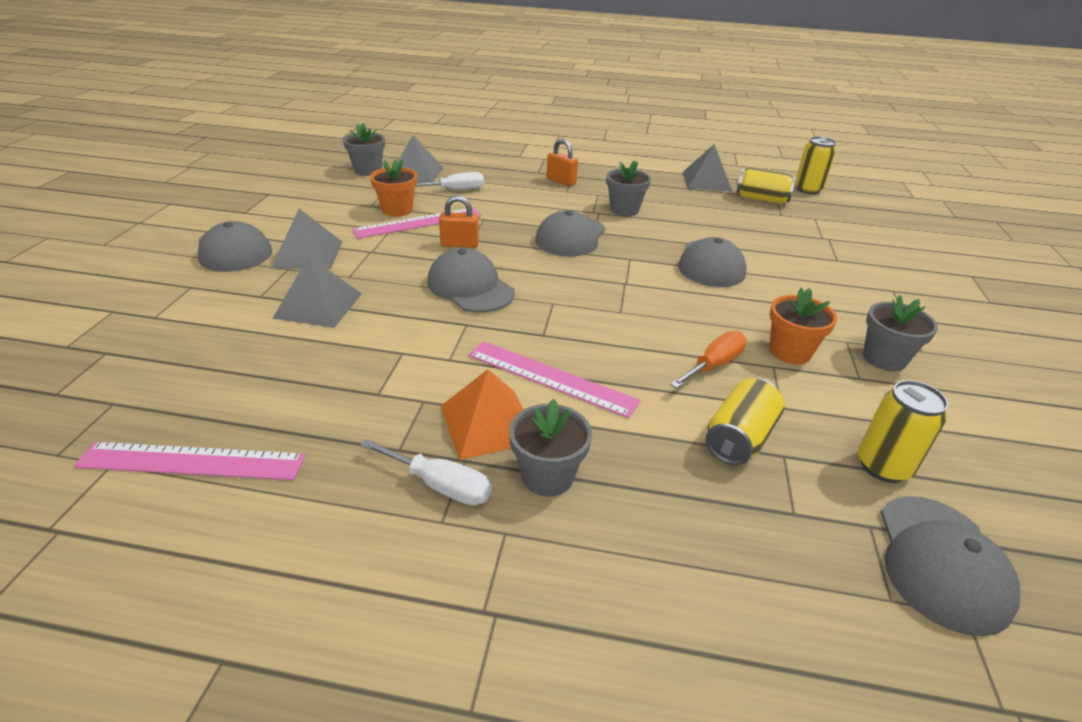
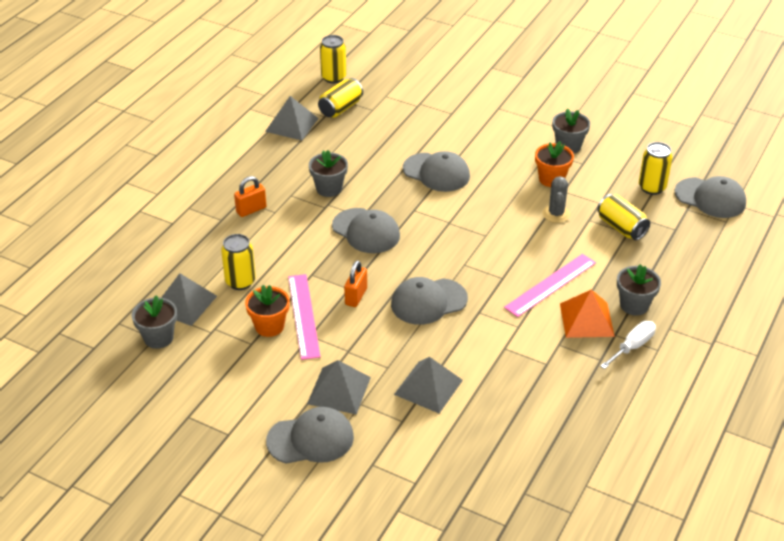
camera: 70 degrees left, 5 degrees up
(192, 461) = (591, 448): pink ruler -> none
(455, 190) = (240, 282): white screwdriver -> yellow can
(714, 365) = (556, 214): orange screwdriver -> grey cactus

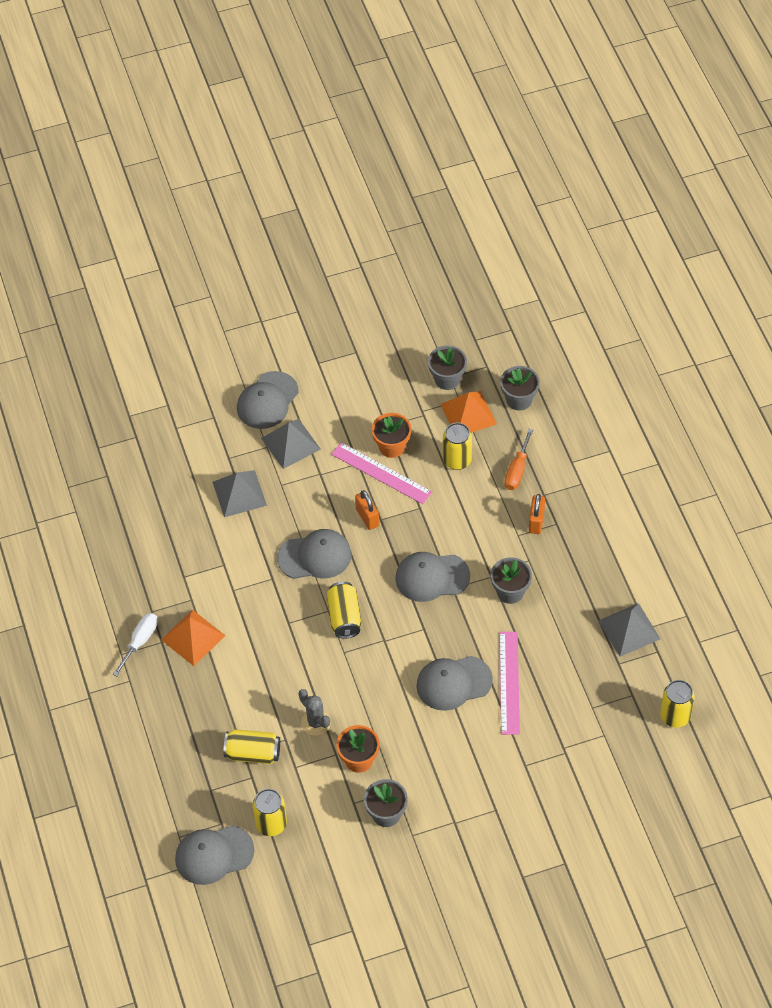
camera: 135 degrees right, 15 degrees up
(184, 303) = (468, 414): grey pyramid -> orange pyramid
(213, 245) = (517, 470): none -> orange screwdriver
(340, 108) = (618, 684): yellow can -> yellow can (344, 617)
(428, 301) = (315, 556): grey cap -> grey cap turned 60 degrees clockwise
(550, 285) = (248, 647): pink ruler -> pink ruler (509, 682)
(632, 346) = (140, 641): white screwdriver -> white screwdriver turned 150 degrees counterclockwise
(634, 305) = (172, 680): grey flower pot -> grey flower pot (519, 399)

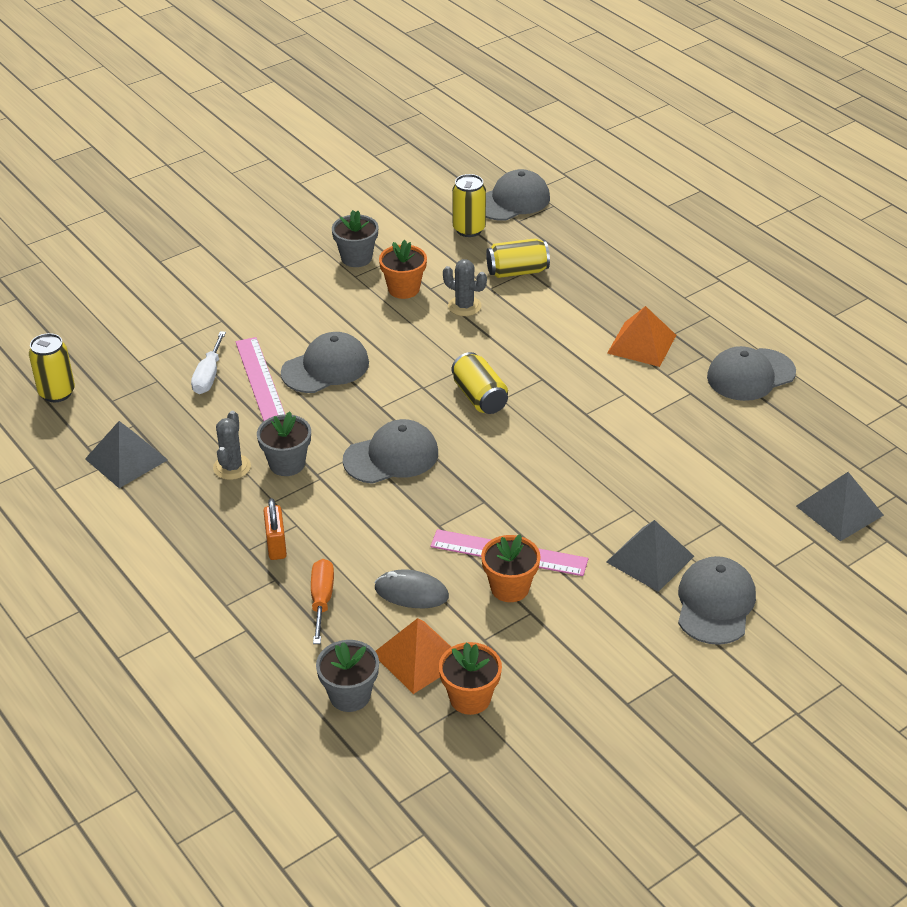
camera: 160 degrees right, 15 degrees down
(140, 641) = (697, 328): white screwdriver -> white screwdriver (208, 376)
(239, 493) = (681, 487): grey pyramid -> grey pyramid (839, 510)
(315, 556) = (546, 445): grey cap -> grey cap (750, 375)
(367, 517) = (502, 499): orange padlock -> none
(447, 379) = (470, 698): grey flower pot -> orange flower pot
(457, 460) = (411, 592): yellow can -> grey mouse
(551, 600) = (232, 467): none -> grey cactus

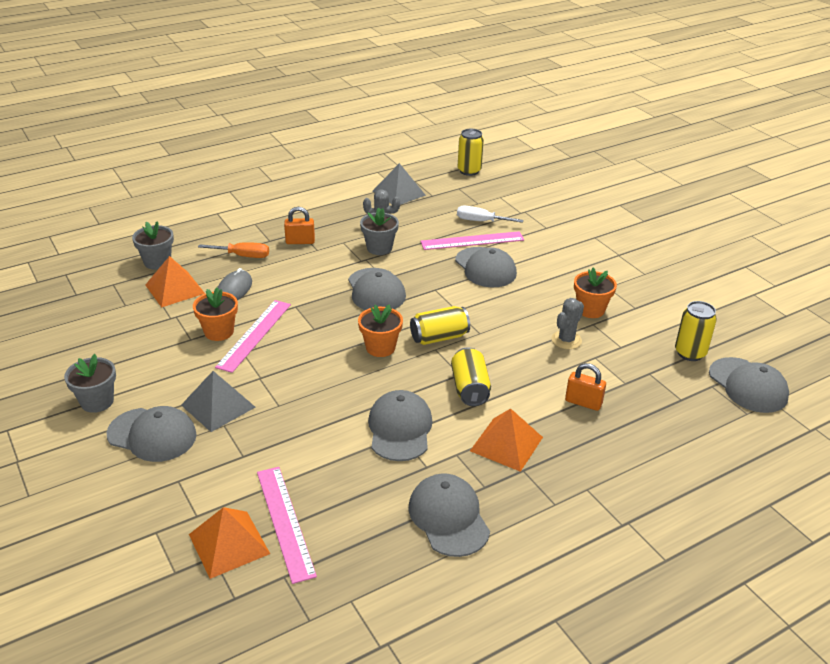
camera: 95 degrees right, 5 degrees down
(356, 258) = (634, 289): grey flower pot -> grey flower pot (97, 401)
(470, 698) = (128, 306): orange flower pot -> orange flower pot (380, 347)
(517, 271) = (623, 376): yellow can -> yellow can (469, 388)
(566, 297) = (583, 402): none -> orange padlock
(643, 414) = (400, 429): none -> grey cap
(798, 477) = (285, 522): none -> pink ruler
(839, 510) = (229, 544): grey pyramid -> orange pyramid

